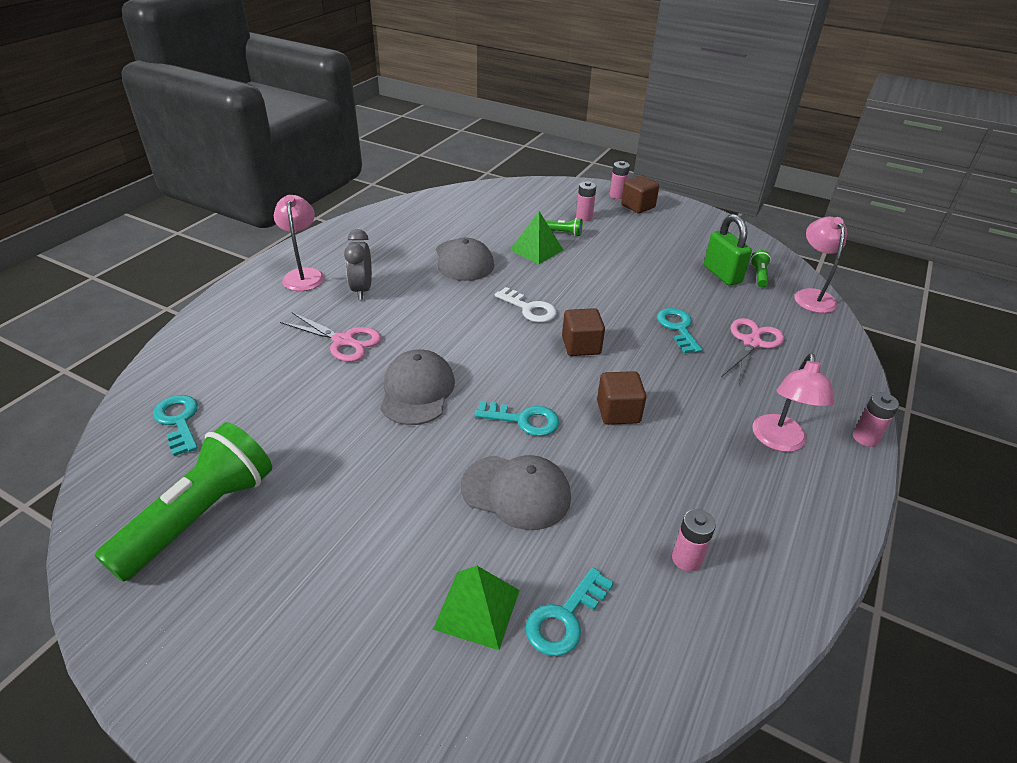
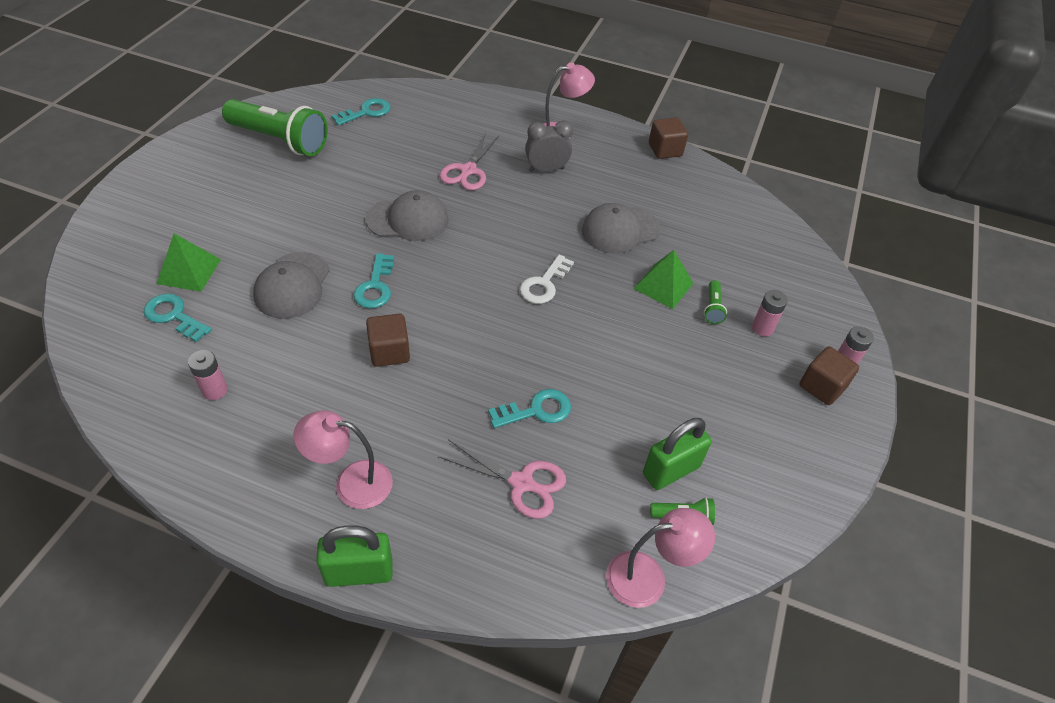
camera: 80 degrees right, 10 degrees up
(581, 346) = (488, 325): brown cube -> brown cube (665, 150)
(865, 438) = (359, 572): pink battery -> green padlock

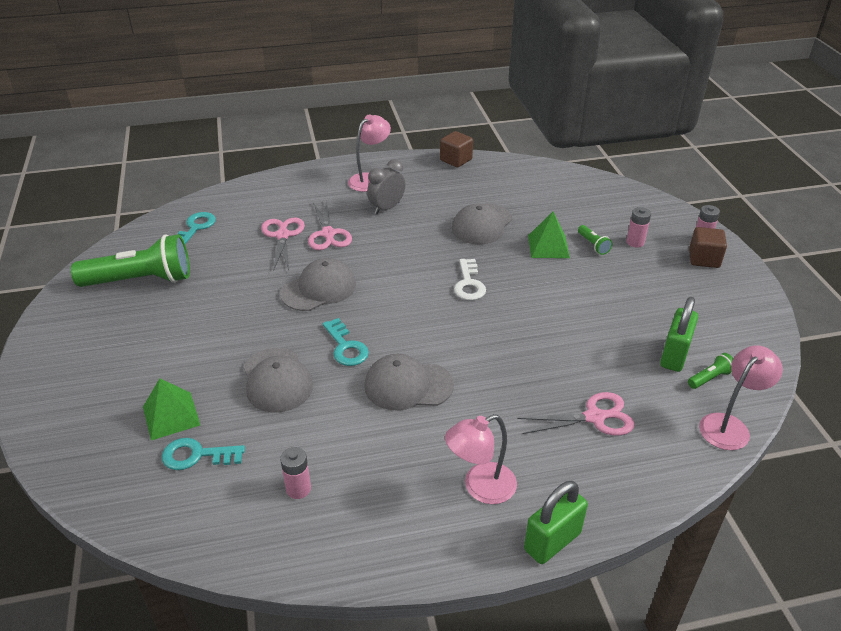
camera: 30 degrees left, 10 degrees down
(389, 352) = (408, 385): brown cube -> grey cap
(428, 153) = (282, 235): none -> pink scissors
(536, 410) = (553, 367): turquoise key -> none

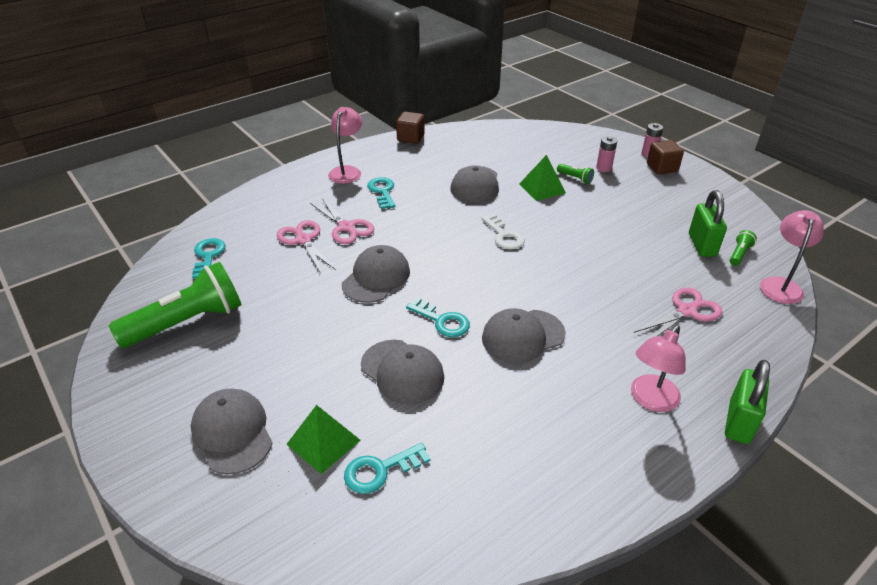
camera: 25 degrees left, 0 degrees up
(111, 382) = (232, 433): none -> grey cap
(298, 489) = (502, 463): pink battery -> none
(387, 208) = (382, 191): grey clock -> turquoise key

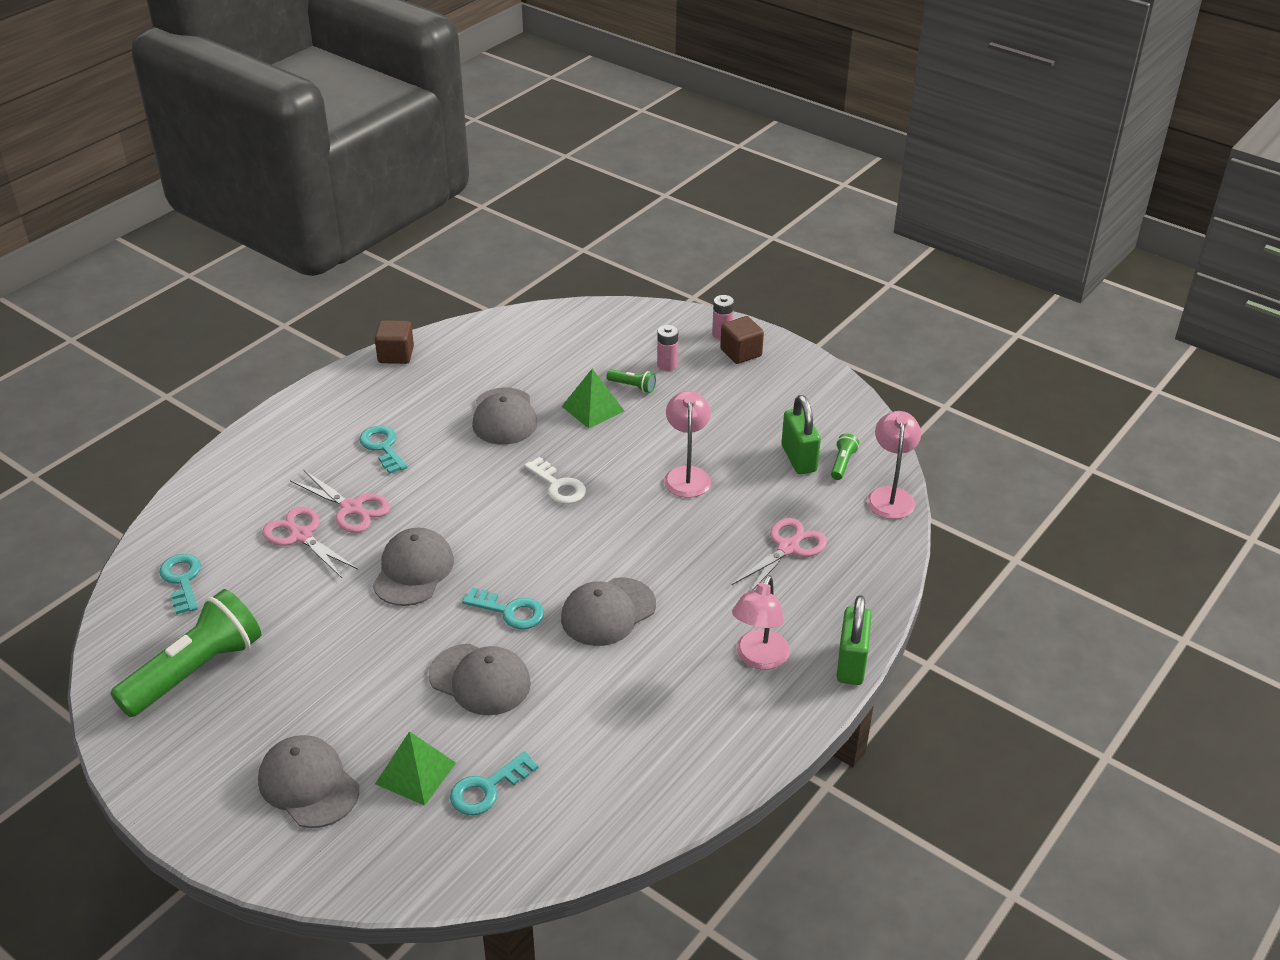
camera: 15 degrees left, 0 degrees up
(347, 171) = (324, 423): pink lamp -> pink lamp (687, 475)

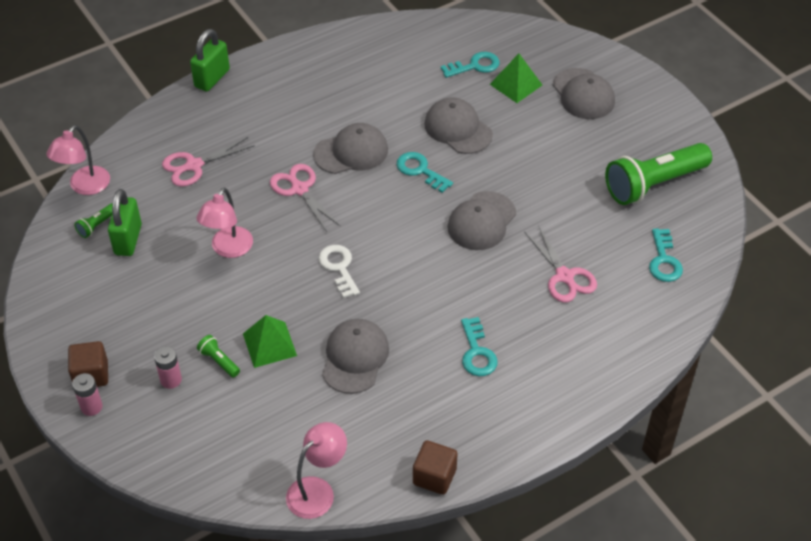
camera: 160 degrees left, 10 degrees up
(352, 508) = (518, 292): pink scissors -> pink scissors (299, 189)
(758, 658) = (268, 96): pink lamp -> pink lamp (317, 490)

